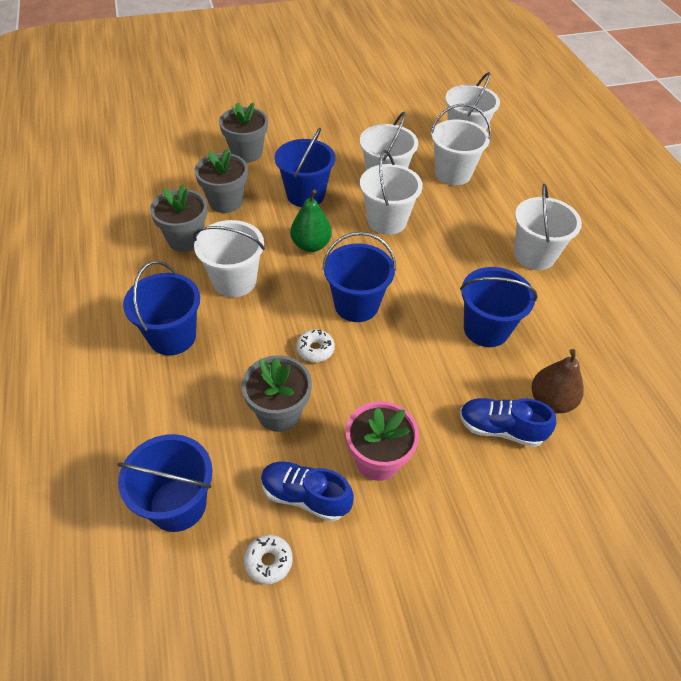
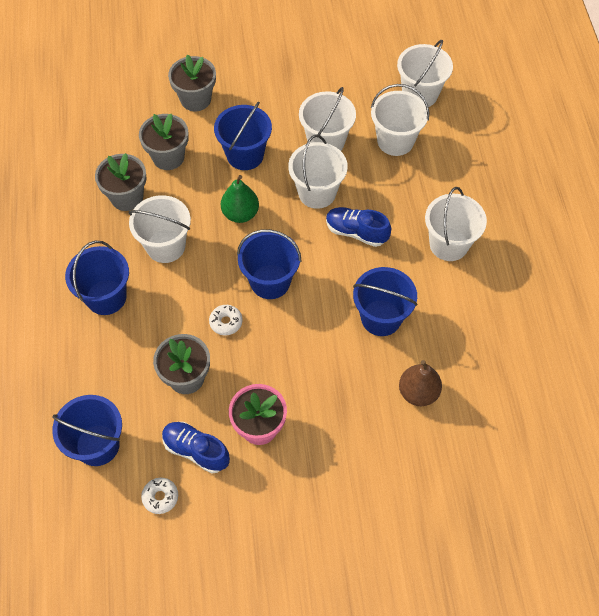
camera: 10 degrees right, 10 degrees up
(500, 429) = (367, 412): blue shoe -> blue shoe (356, 232)

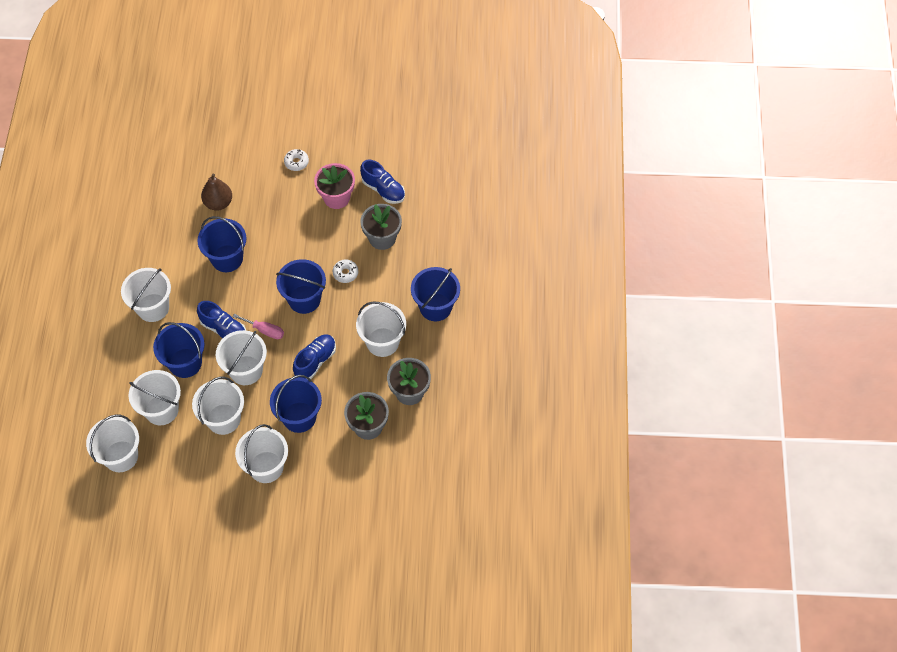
camera: 170 degrees left, 0 degrees up
(97, 445) = (451, 203): blue bucket -> blue bucket (185, 363)
(160, 497) = (412, 166): white donut -> white donut (296, 162)
(195, 99) = (332, 485): grey flower pot -> none
(240, 214) = (315, 361): green pear -> blue shoe
(268, 105) = (266, 467): none -> white bucket
(308, 238) = (265, 330): none -> pink screwdriver

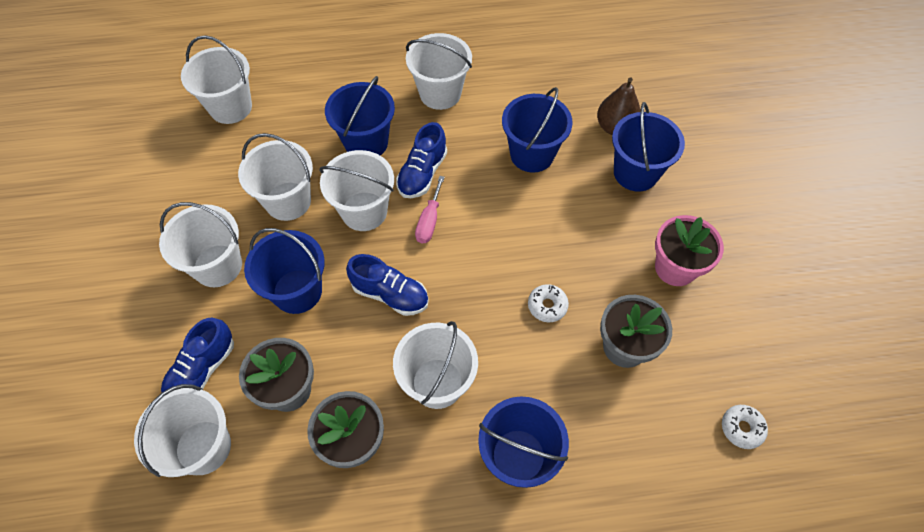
camera: 80 degrees right, 0 degrees up
(161, 410) = (296, 133): white bucket -> white bucket (203, 447)
(296, 162) = (716, 203): white donut -> white donut (742, 428)
(304, 299) = (489, 259): blue bucket -> blue bucket (635, 173)
(383, 189) = (714, 331): blue shoe -> blue shoe (202, 370)

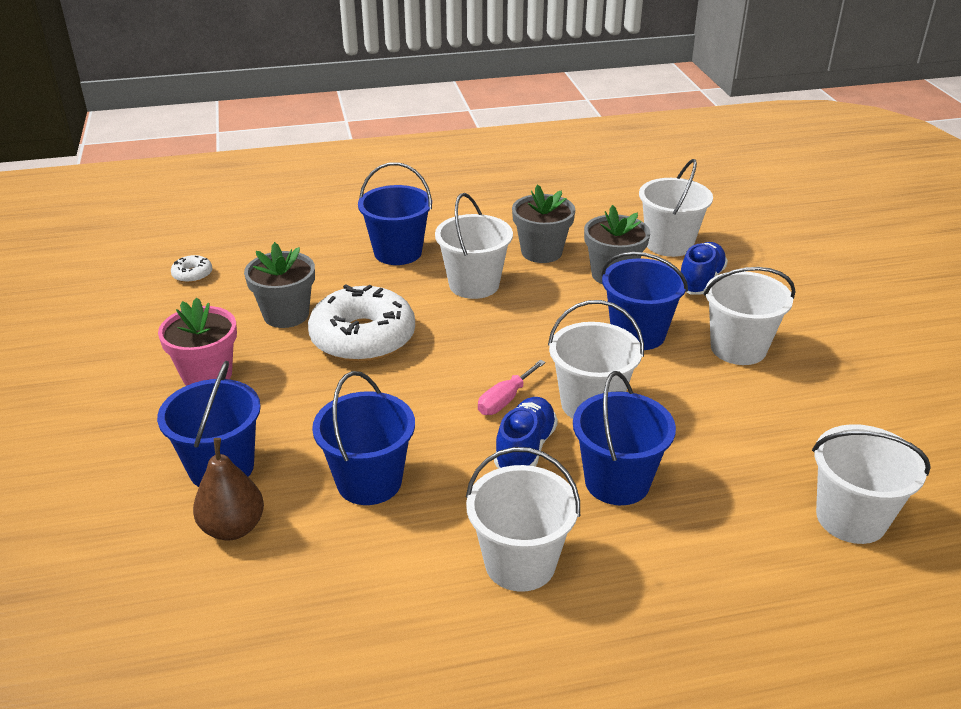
camera: 175 degrees right, 25 degrees down
(288, 201) = (692, 409): white bucket -> none
(390, 294) = (536, 337): blue shoe -> none
(429, 221) = (505, 400): pink screwdriver -> pink screwdriver turned 150 degrees counterclockwise
(547, 306) = (363, 338): white donut -> white donut, size x2.40

